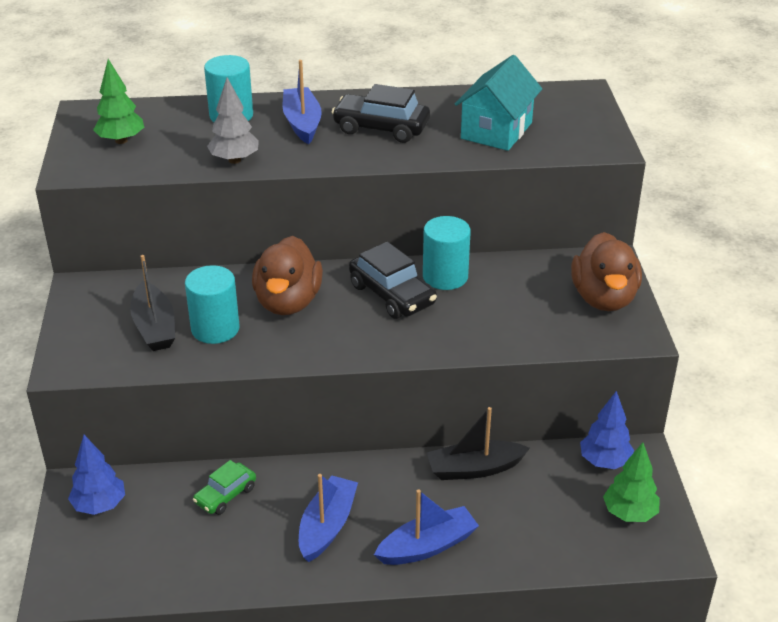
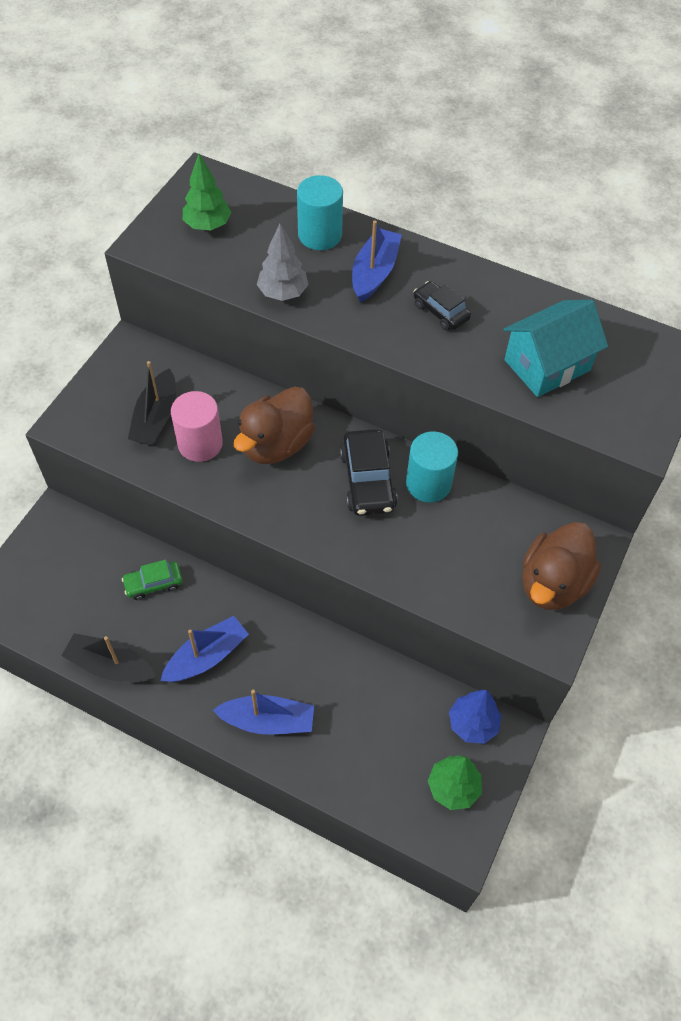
camera: 30 degrees right, 20 degrees up
(100, 505) = (61, 542): blue tree -> none
(215, 329) = (200, 444): turquoise cylinder -> pink cylinder
(381, 128) = (440, 312): black car -> black car, size x0.62
(474, 469) = (358, 668): black boat -> black boat (110, 666)

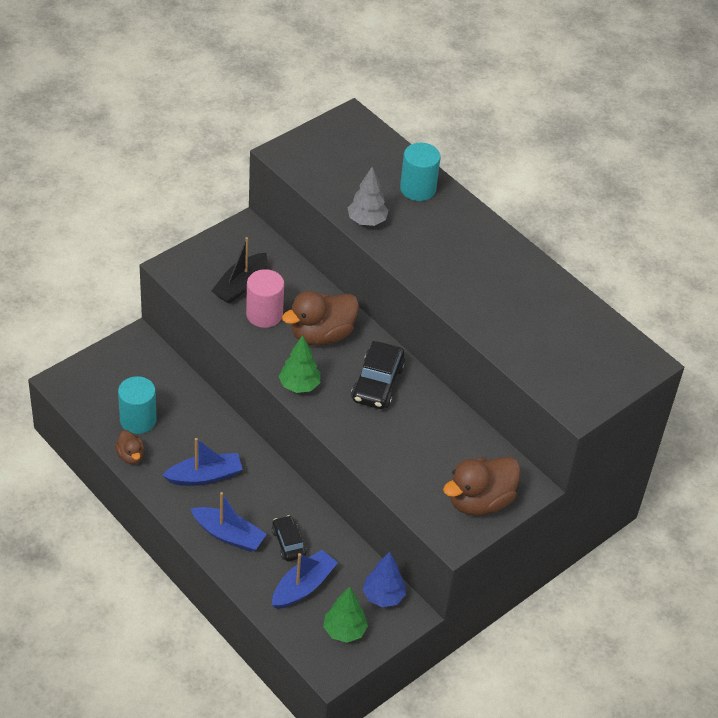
camera: 20 degrees right, 10 degrees down
(110, 666) = (130, 456): black boat -> brown duck
(153, 584) = (189, 413): green car -> none
(207, 225) = (336, 155): green tree -> green tree (299, 385)
(374, 272) = (444, 229): blue boat -> blue boat (303, 586)
(428, 483) = (423, 402): turquoise cylinder -> turquoise cylinder (138, 420)
(440, 312) = (479, 273): black car -> black car (288, 543)
(547, 365) = (538, 336): turquoise house -> none

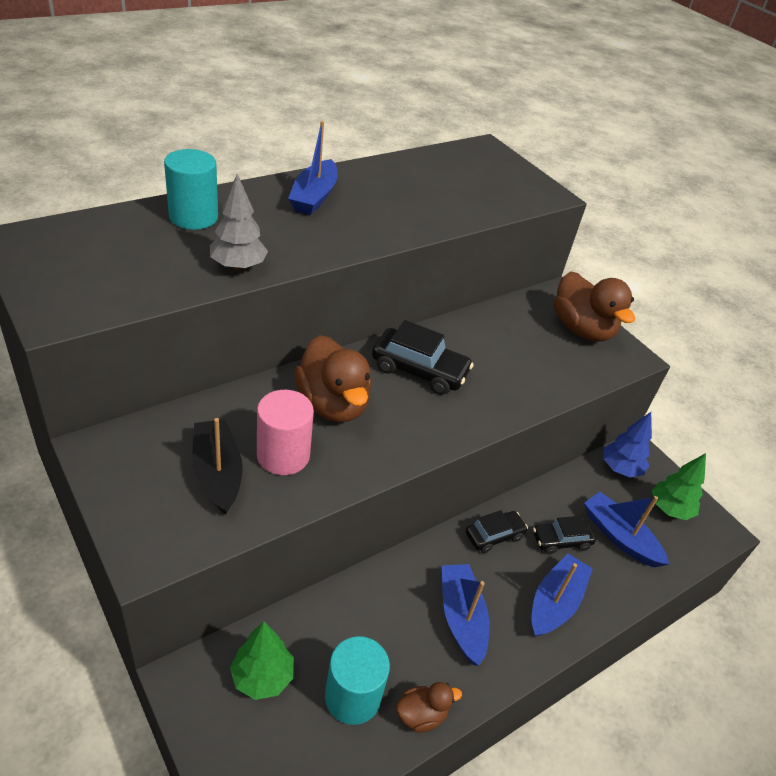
camera: 85 degrees left, 5 degrees down
(240, 285) = (217, 473): black boat -> black boat turned 150 degrees counterclockwise
(282, 497) = (494, 535): none -> black car
(299, 385) = (418, 440): green tree -> green tree (262, 677)
(482, 249) = (314, 197): none -> blue boat

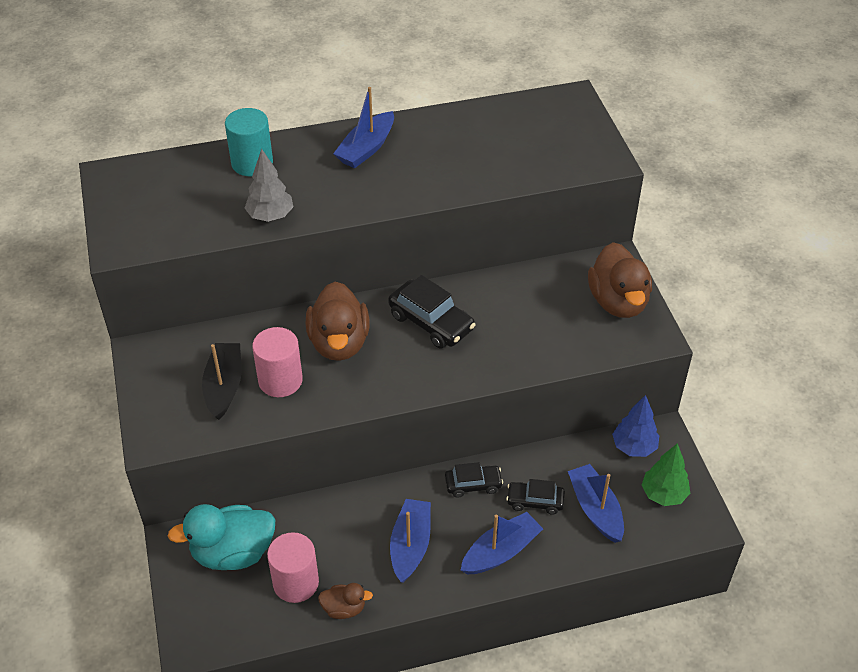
camera: 25 degrees right, 5 degrees up
(262, 677) = (233, 553): green tree -> turquoise duck
(352, 697) = (296, 583): turquoise cylinder -> pink cylinder

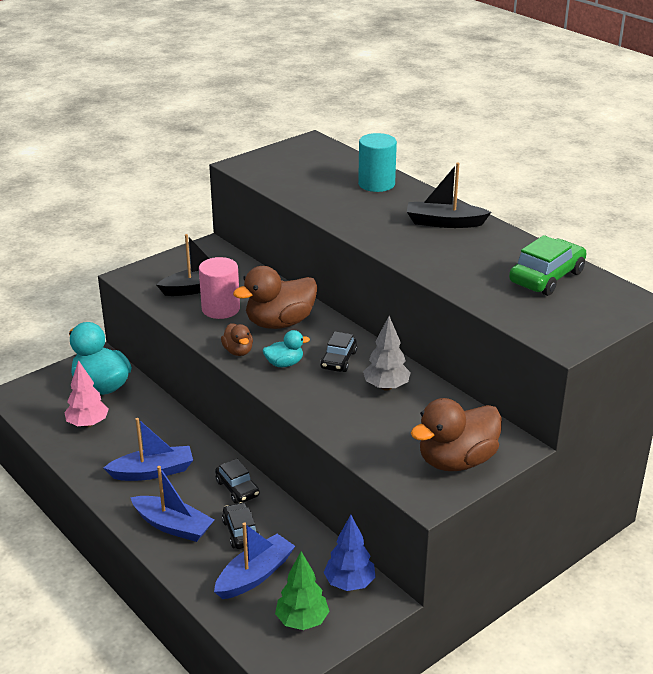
camera: 65 degrees right, 15 degrees down
(270, 216) = (323, 206): grey tree -> grey tree (386, 387)
(296, 583) = (88, 424): pink cylinder -> pink tree
(344, 608) = (74, 455): brown duck -> brown duck (238, 351)
(366, 148) = (444, 223): blue boat -> black boat
(413, 363) = (284, 364): none -> turquoise duck
(431, 322) = (338, 360): black car -> black car, size x0.62
(504, 128) = (546, 277): none -> green car

